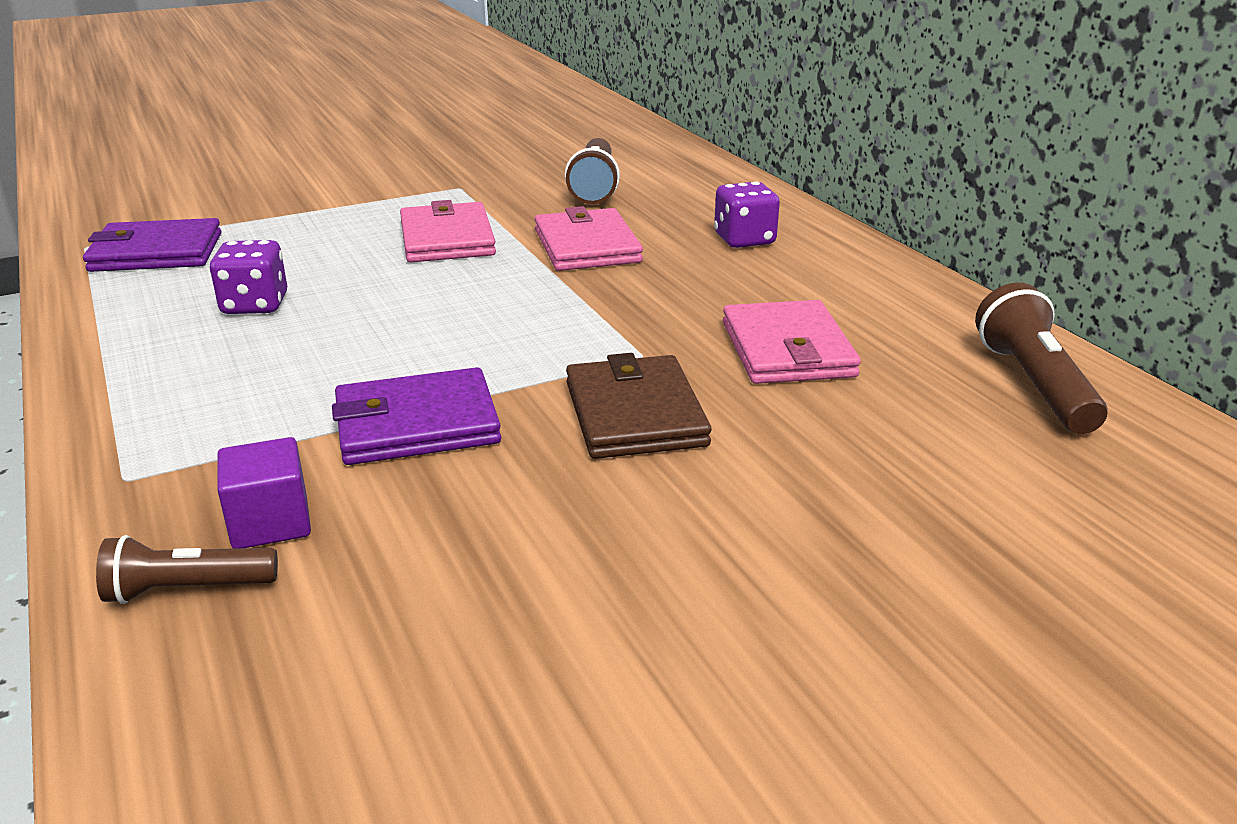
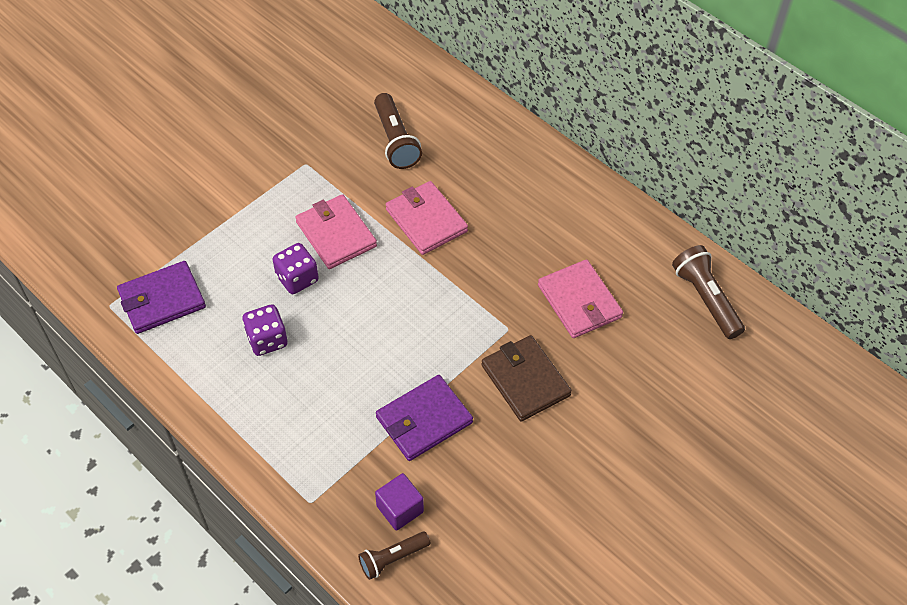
camera: 20 degrees left, 25 degrees up
(744, 240) = (516, 187): purple dice -> purple dice (297, 279)

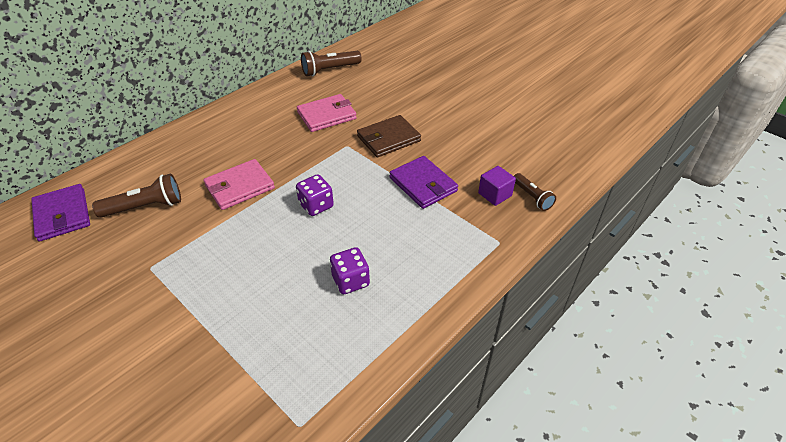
camera: 90 degrees left, 10 degrees down
(162, 300) = (297, 373): purple wallet -> purple wallet (62, 215)
(297, 279) = (286, 264): purple dice -> purple dice (316, 205)
(336, 234) = (241, 241): pink wallet -> none

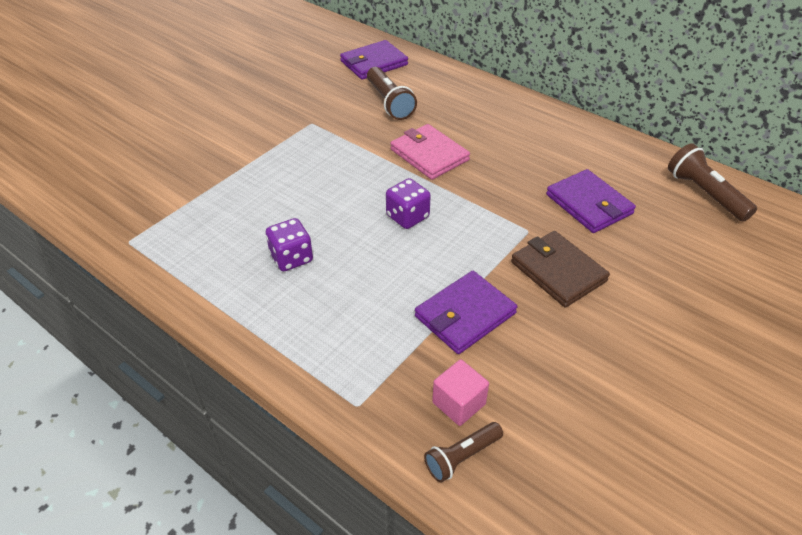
camera: 85 degrees right, 0 degrees up
(327, 115) = (589, 204): pink wallet -> purple wallet
(495, 194) = (459, 403): purple cube -> pink cube

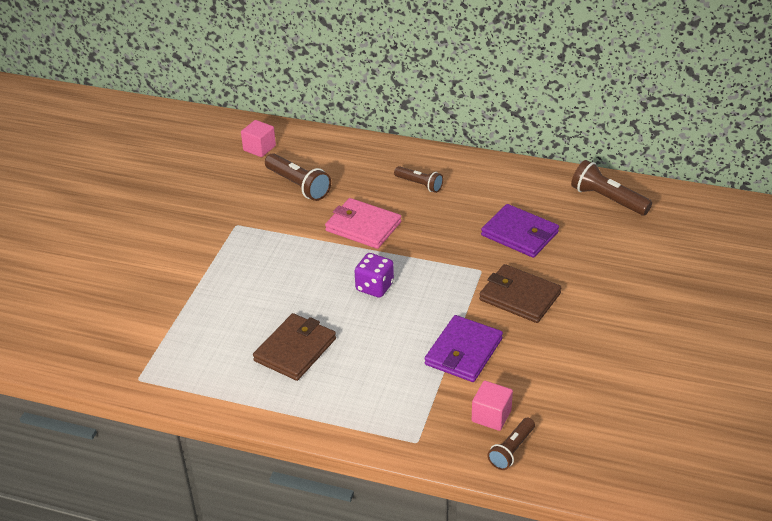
camera: 20 degrees left, 5 degrees down
(291, 258) = (295, 350): purple dice -> brown wallet
(374, 63) = (259, 148): purple wallet -> pink cube
(506, 129) = (419, 184): none -> brown flashlight

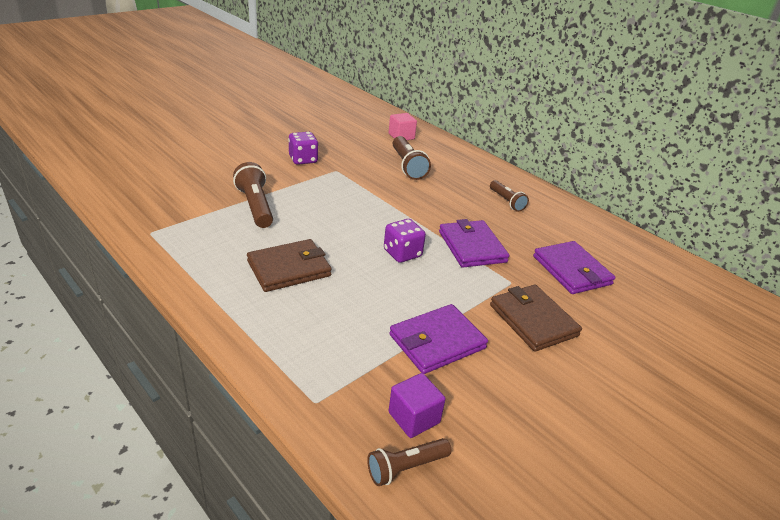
camera: 25 degrees right, 5 degrees down
(191, 227) = (303, 159): none -> purple dice
(363, 226) = (433, 209): pink wallet -> none
(425, 250) = (472, 246): none -> purple wallet
(491, 416) = (414, 417): pink cube -> purple cube
(608, 199) = (683, 280): brown flashlight -> brown flashlight (255, 206)

